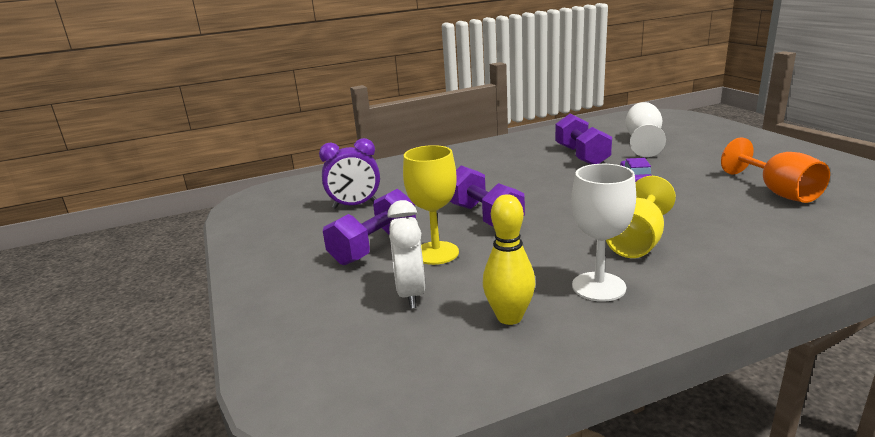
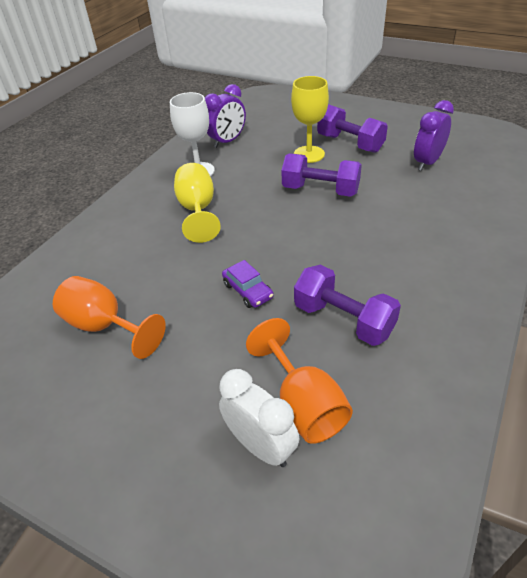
camera: 140 degrees right, 20 degrees up
(374, 247) = (350, 143): purple dumbbell -> purple dumbbell turned 45 degrees counterclockwise
(411, 293) = (286, 132): white clock -> white clock (261, 446)
(509, 317) = (227, 141): yellow bowling pin -> purple clock
(643, 141) = (303, 404): white goblet -> orange goblet

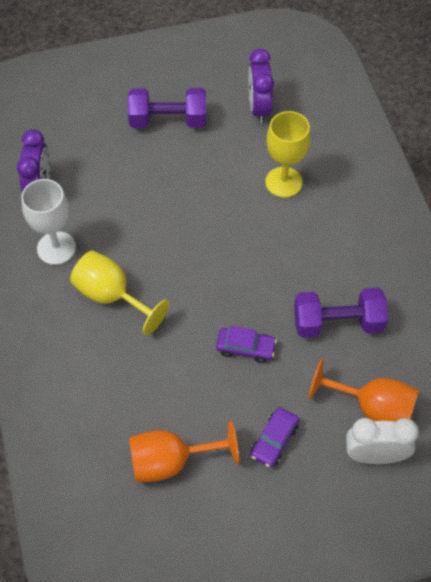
camera: 45 degrees left, 15 degrees up
(191, 367) = (274, 440): none -> purple car
(309, 154) = (143, 159): yellow goblet -> yellow goblet (283, 182)
(320, 190) = (198, 200): purple dumbbell -> none

